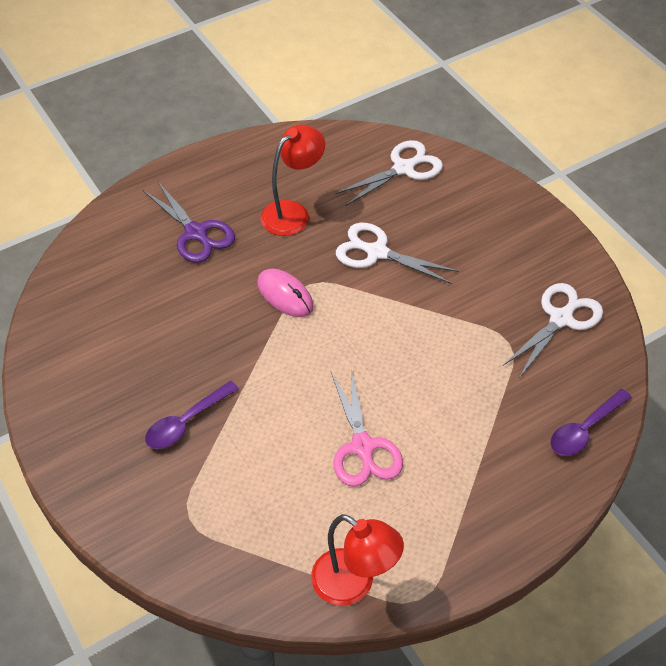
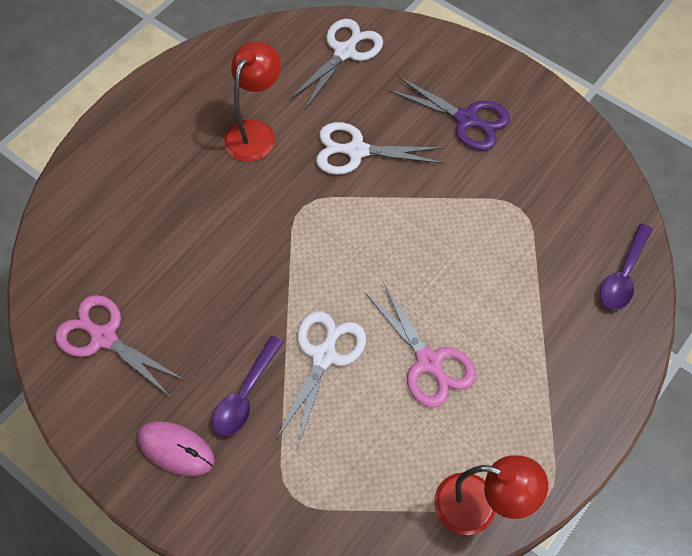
camera: 20 degrees left, 10 degrees up
(88, 339) = (104, 337): none -> pink scissors
(196, 233) = (165, 184): purple scissors -> purple scissors (466, 119)
(285, 295) = (285, 225): pink mouse -> pink mouse (176, 449)
(561, 319) = (557, 168): white scissors -> white scissors (324, 356)

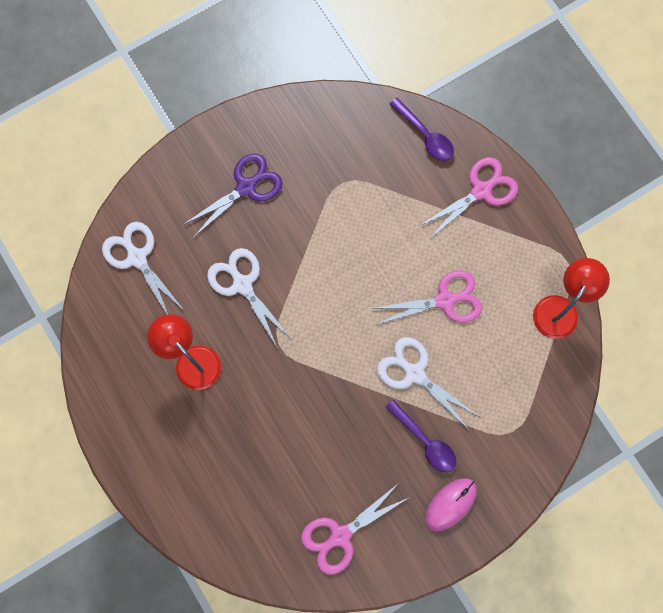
camera: 70 degrees left, 15 degrees up
(356, 151) = (242, 284): white scissors -> white scissors turned 120 degrees clockwise
(587, 360) = (481, 191): none -> pink scissors

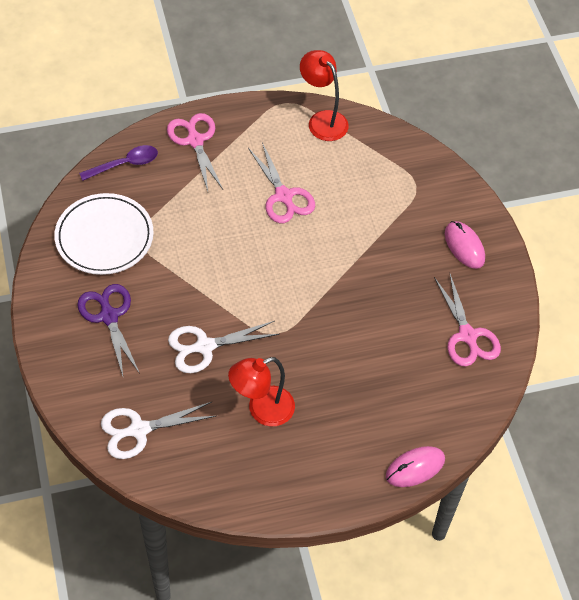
camera: 75 degrees left, 20 degrees down
(174, 522) = (415, 468): none -> pink mouse
(332, 149) = (104, 237): none -> white plate
(414, 373) = (341, 237): white scissors -> none
(425, 441) = (403, 248): purple spoon -> none
(445, 300) = (283, 196): pink scissors -> pink scissors turned 150 degrees clockwise

